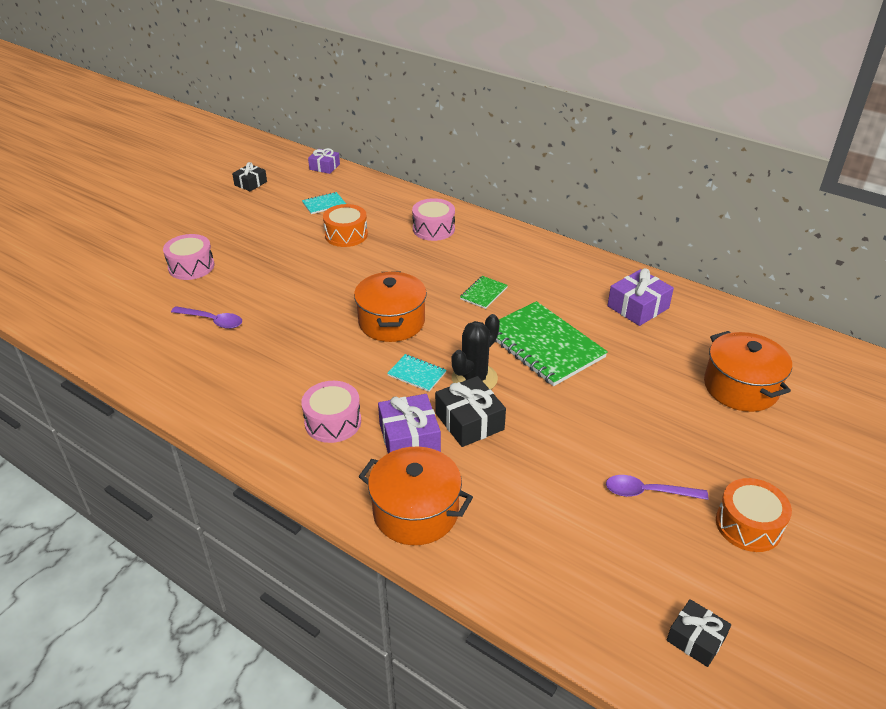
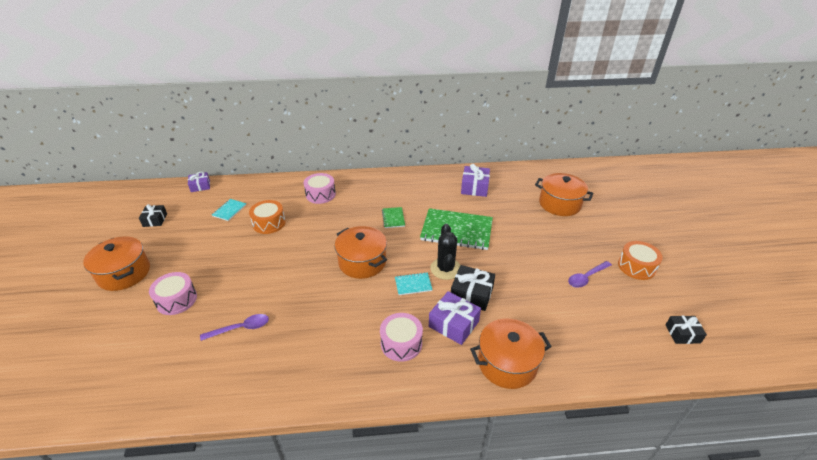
camera: 40 degrees left, 0 degrees up
(177, 221) = (124, 273): none -> orange pot

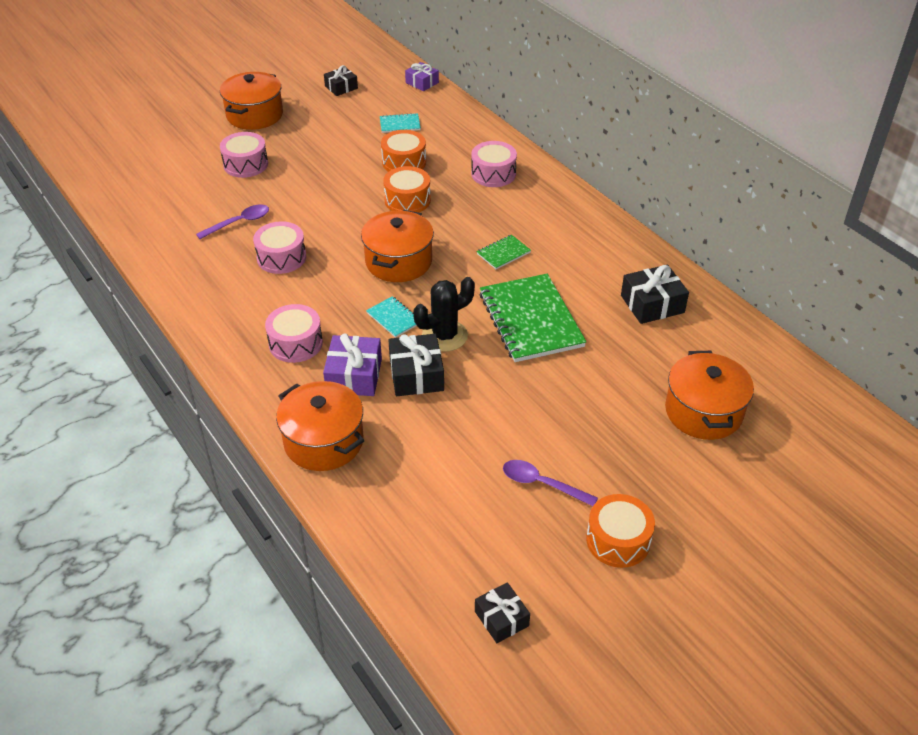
camera: 60 degrees right, 5 degrees up
(241, 328) = (239, 222): purple spoon -> purple spoon turned 75 degrees counterclockwise
(304, 318) = (281, 257): none -> pink drum
(307, 236) = (407, 200): none -> orange drum
(474, 187) = (652, 304): purple gift -> black gift

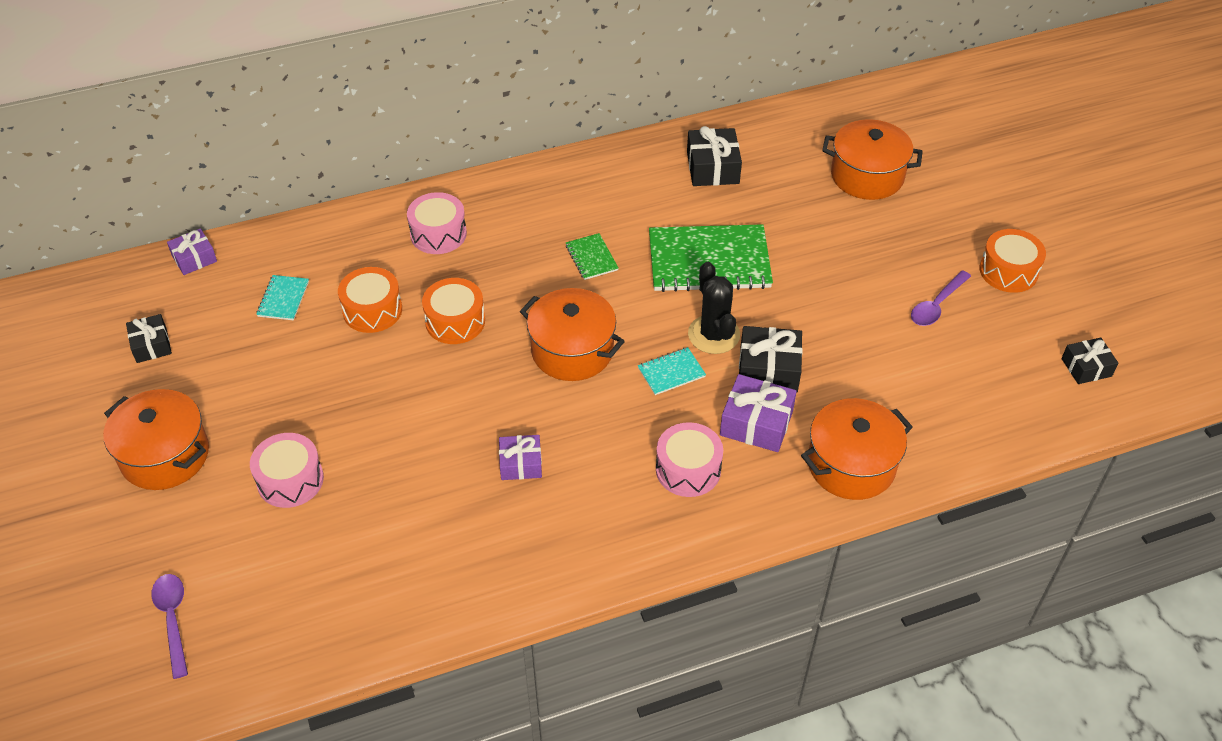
camera: 75 degrees left, 5 degrees up
(239, 222) = (426, 502): purple spoon -> purple spoon (173, 620)
(281, 257) = (521, 464): pink drum -> purple gift

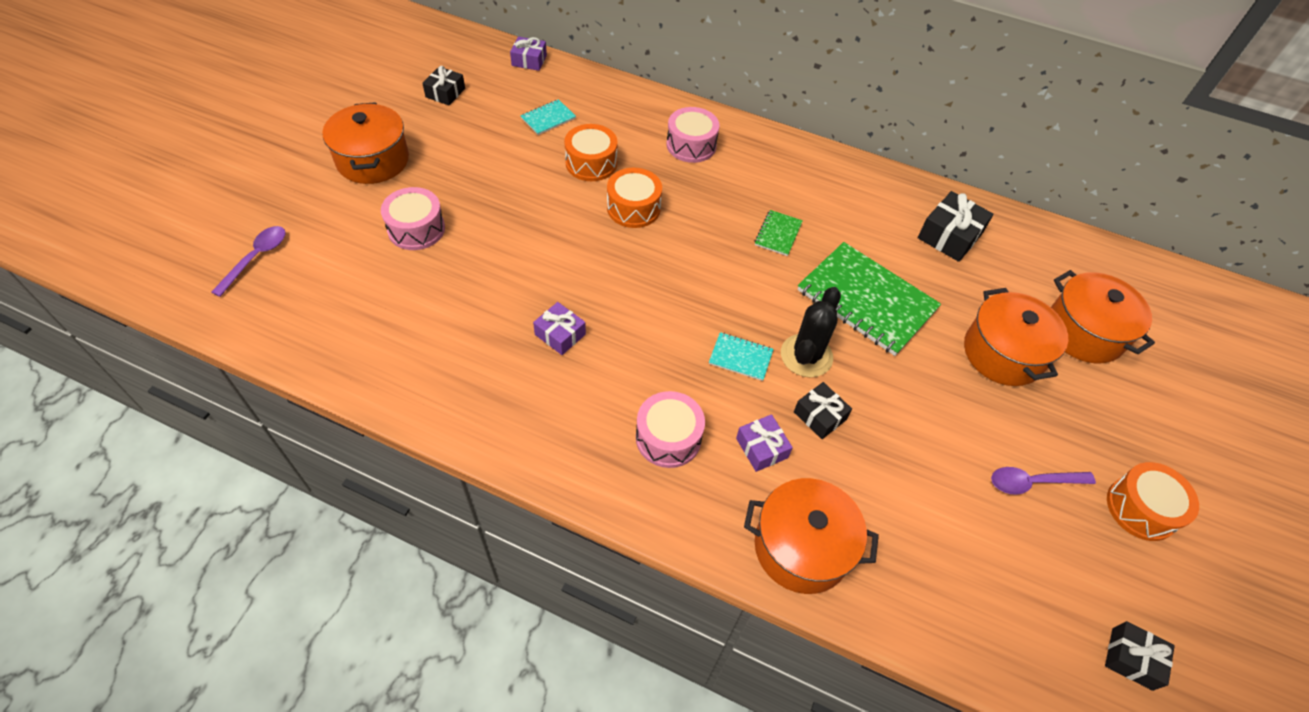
camera: 40 degrees right, 5 degrees up
(572, 351) = (687, 286): orange pot -> orange pot (1003, 353)
(756, 423) = (762, 448): purple gift -> purple gift, size x0.65
(768, 369) = (820, 416): black gift -> black gift, size x0.65

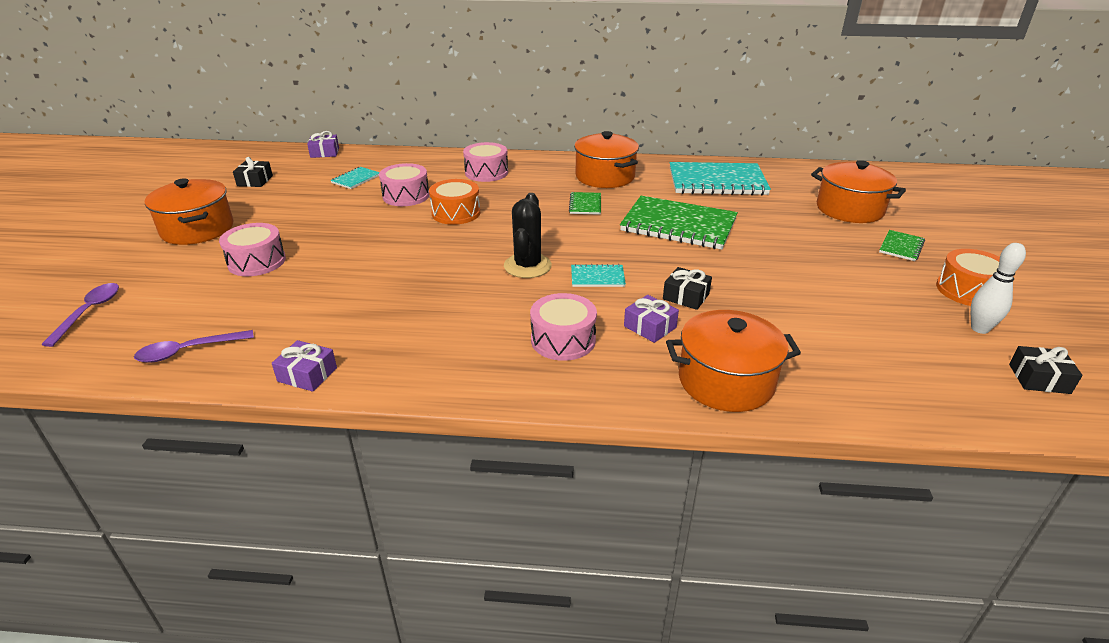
camera: 15 degrees left, 20 degrees down
(560, 334) = (427, 298): purple gift -> purple gift (307, 374)
(591, 163) = (406, 196): orange drum -> pink drum
(806, 356) = (651, 265): black cactus -> black cactus (527, 266)
(949, 236) = (717, 181): black gift -> turquoise notebook
(1003, 353) = (801, 231): orange pot -> orange pot (605, 177)
(1032, 482) = (879, 295): purple spoon -> purple spoon (188, 351)
(1107, 415) = (901, 247): none -> green notebook
(1114, 568) = (979, 329): none -> white bowling pin

